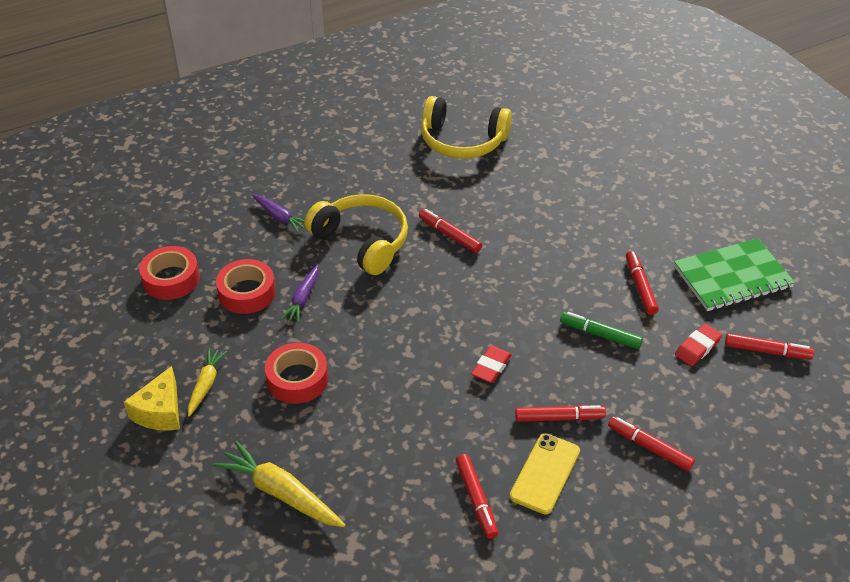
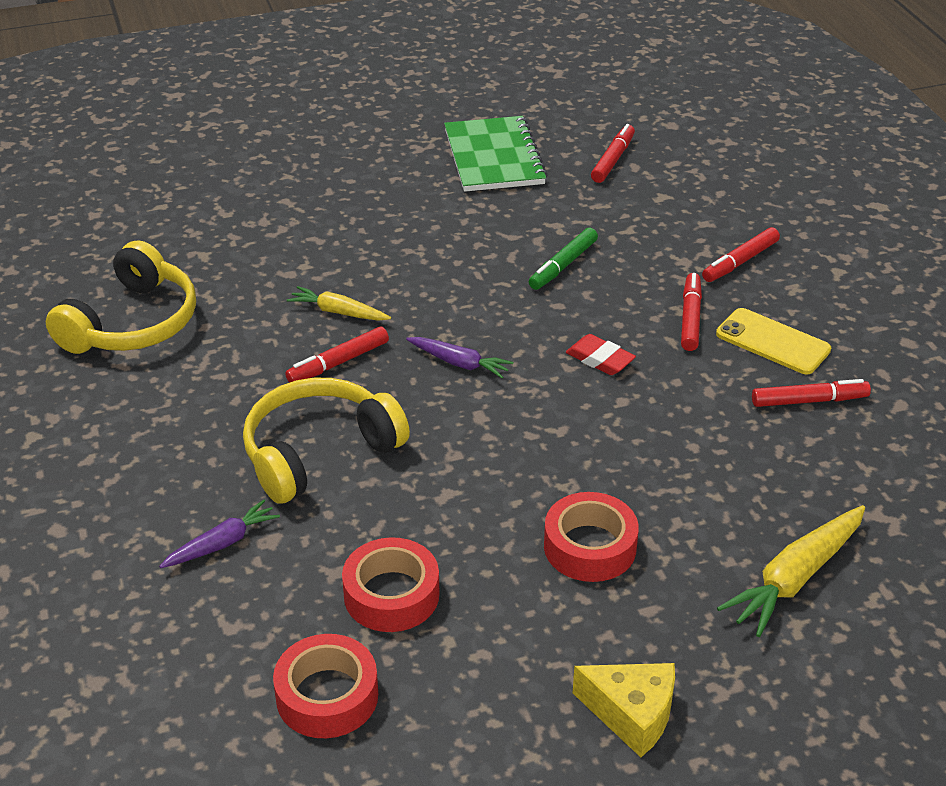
camera: 80 degrees left, 5 degrees down
(206, 384) = (583, 654): yellow carrot -> yellow carrot (338, 312)
(303, 299) = (425, 529): purple carrot -> purple carrot (459, 363)
(640, 287) = (490, 222): red marker -> none
(697, 348) = (598, 202): red eraser -> none

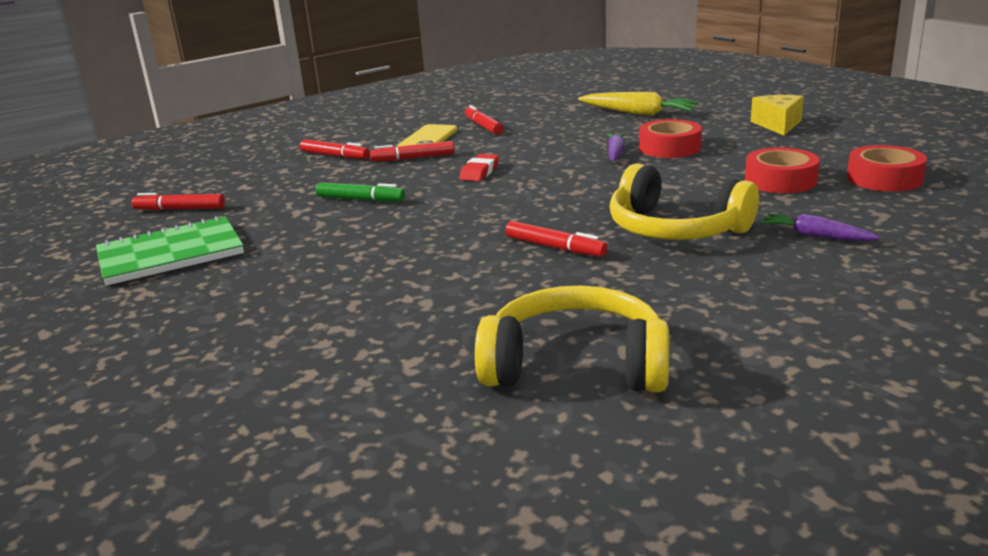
camera: 105 degrees left, 15 degrees down
(338, 312) = (479, 264): yellow carrot -> none
(459, 363) = (518, 208): purple carrot -> purple carrot (615, 153)

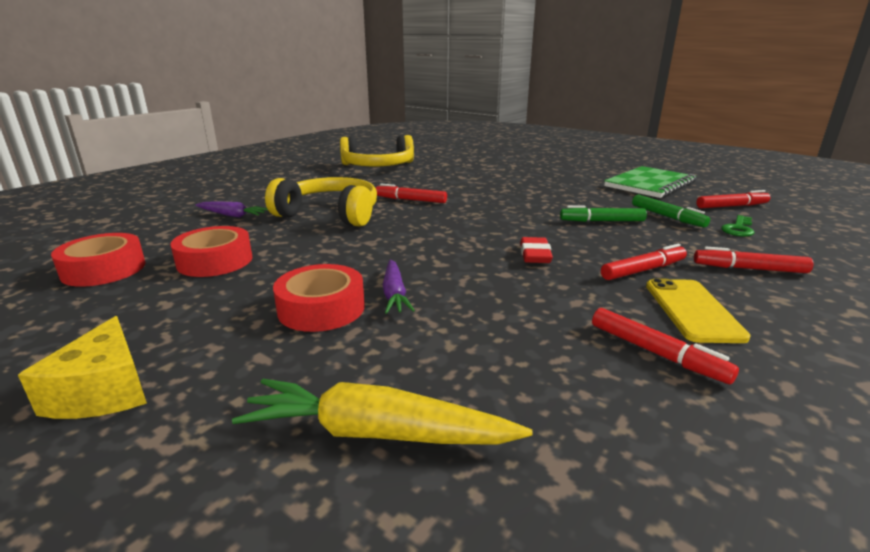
camera: 160 degrees right, 0 degrees up
(251, 184) = (738, 228): none -> green key
(283, 200) = (667, 217): none -> green marker

